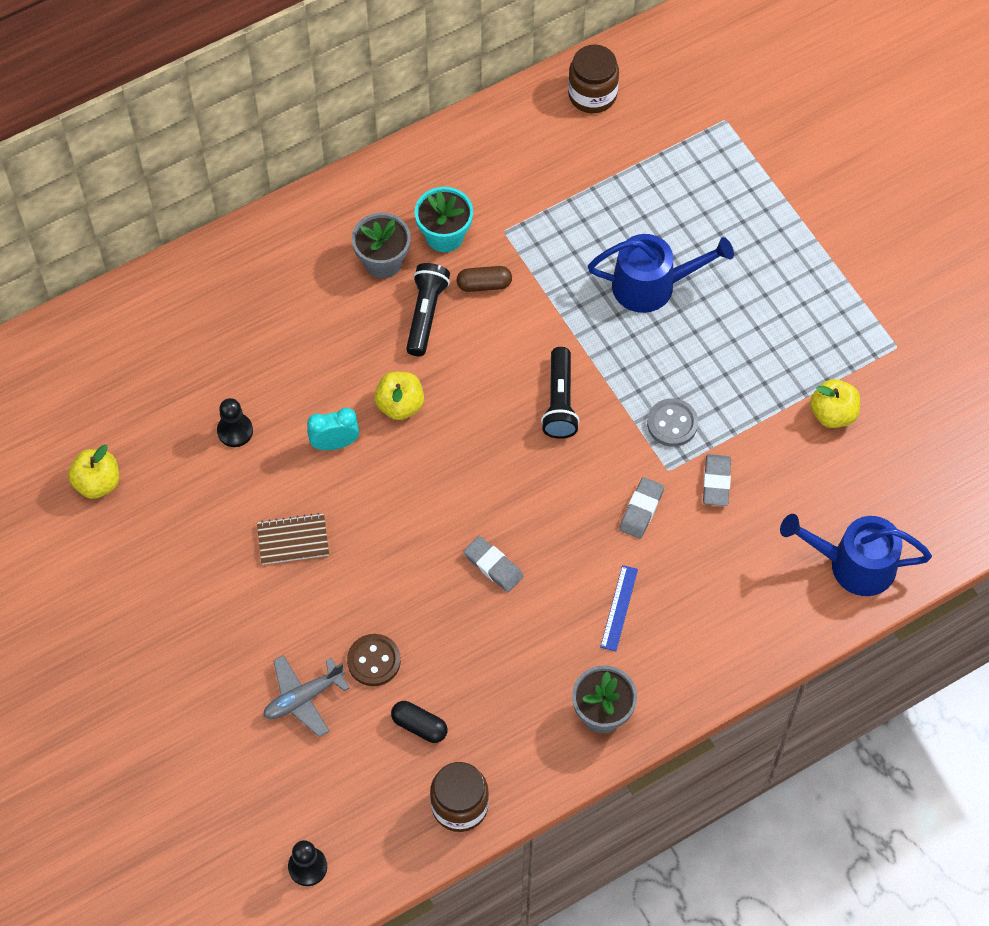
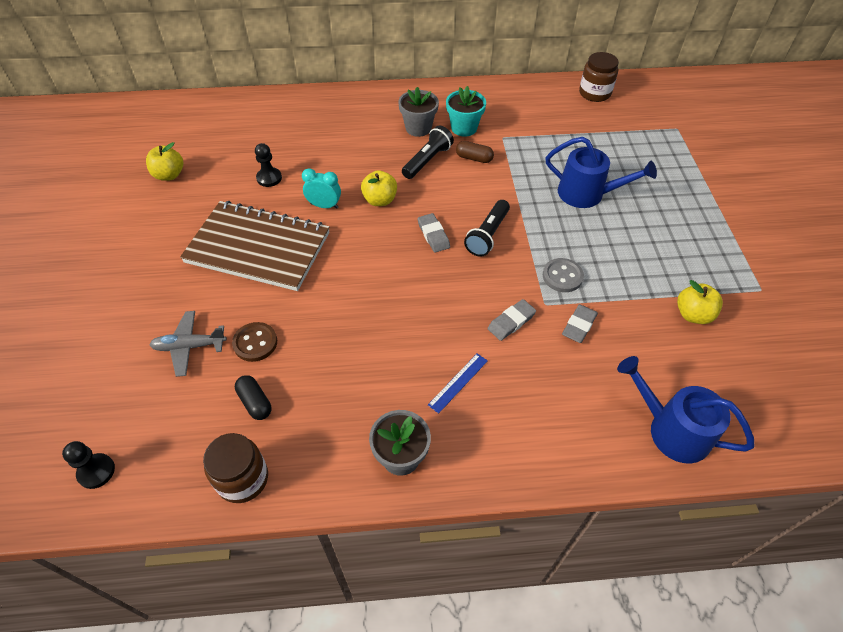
camera: 25 degrees right, 10 degrees down
(293, 540) = (258, 248): brown notebook -> brown notebook, size x2.43
(493, 566) = (380, 315): grey eraser -> grey eraser (433, 235)

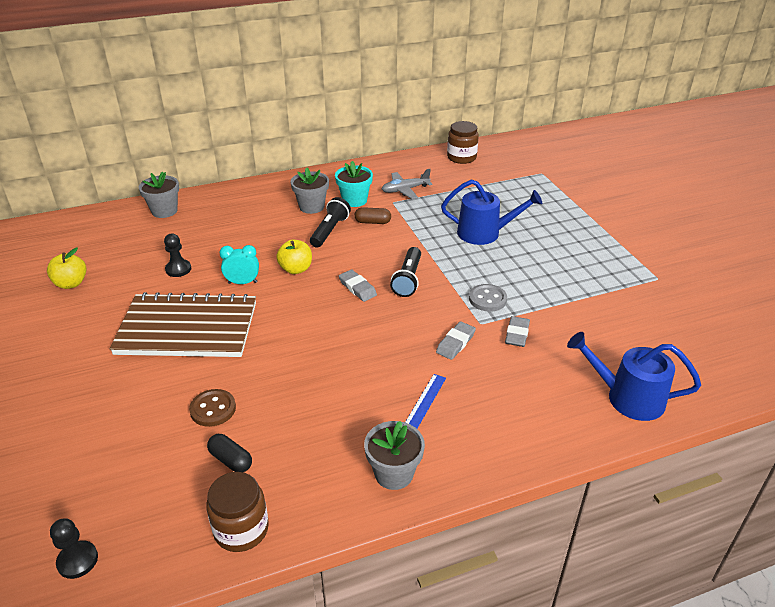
camera: 15 degrees left, 15 degrees down
(189, 346) = (144, 426): grey plane -> grey plane (405, 190)
(275, 107) = (164, 211): none -> grey flower pot
(693, 314) = (610, 307): yellow apple -> none

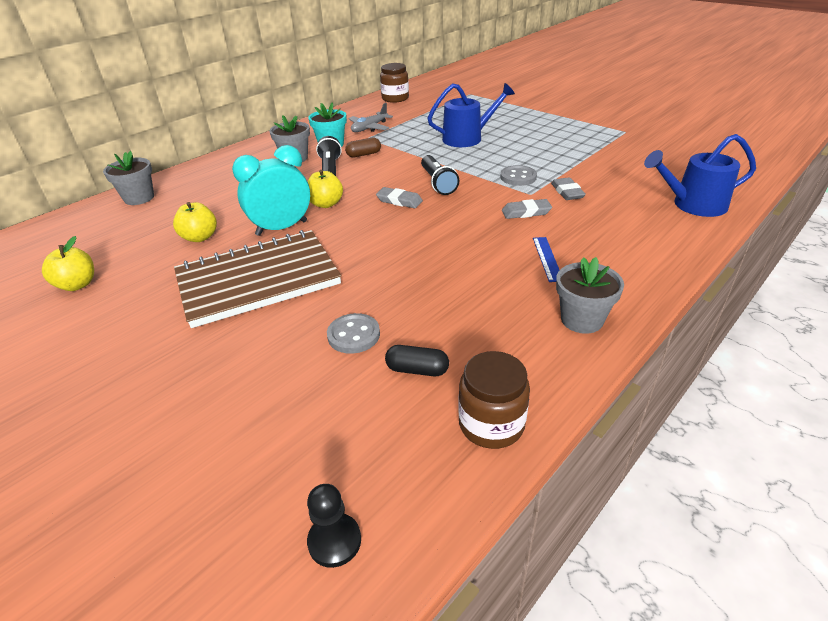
camera: 25 degrees left, 0 degrees up
(178, 269) = (200, 237): black pawn -> yellow apple
(213, 409) = (353, 335): brown button -> grey button
(242, 282) = (281, 228): turquoise clock -> turquoise clock, size x1.68
(455, 343) = (526, 212): grey eraser -> grey eraser turned 75 degrees clockwise

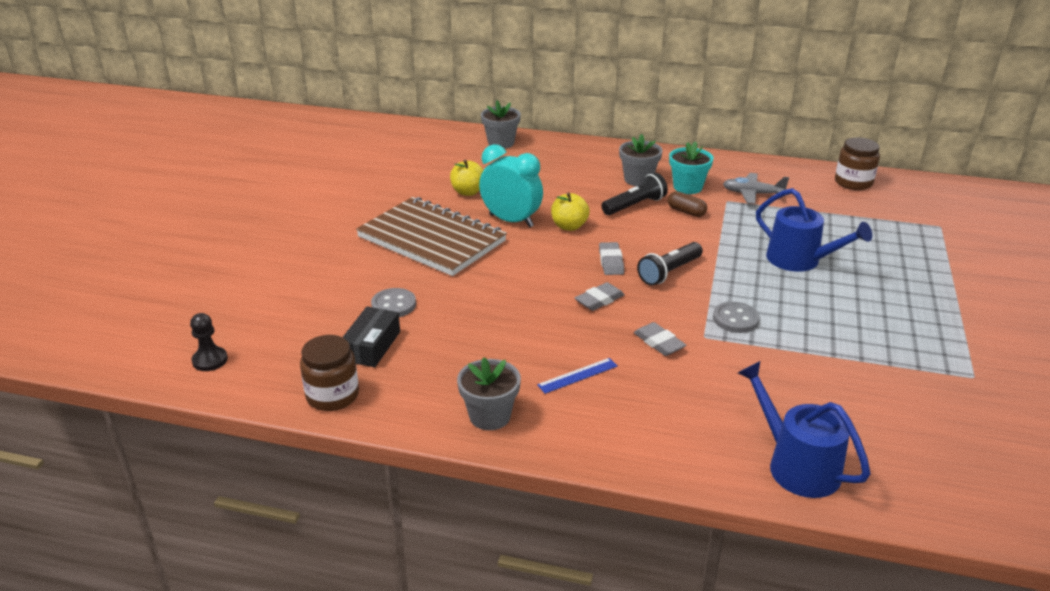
camera: 60 degrees right, 5 degrees down
(77, 285) = (376, 174): yellow apple -> none
(417, 370) = (371, 346): black capsule -> black box
(567, 192) = (733, 361): grey eraser -> grey eraser (599, 300)

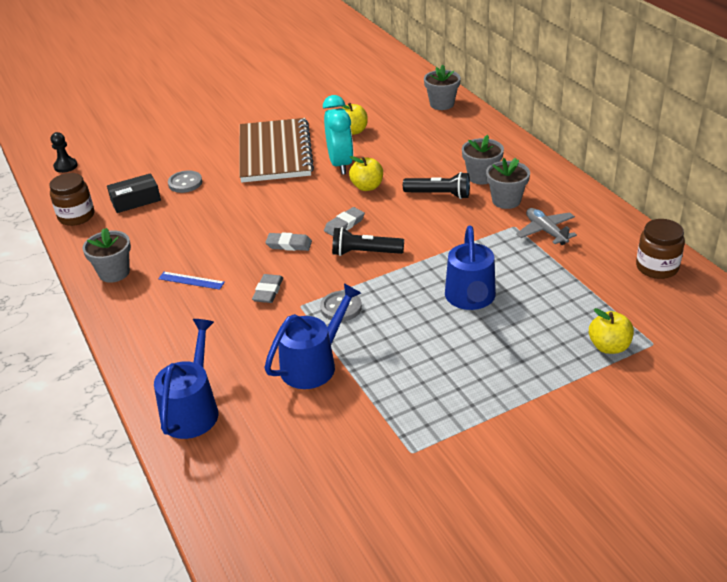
camera: 50 degrees right, 5 degrees up
(686, 212) = (465, 218): brown capsule -> none
(687, 187) = (506, 200): turquoise flower pot -> grey flower pot
(802, 369) = (313, 364): none -> blue watering can
(926, 241) = (609, 347): none -> yellow apple

